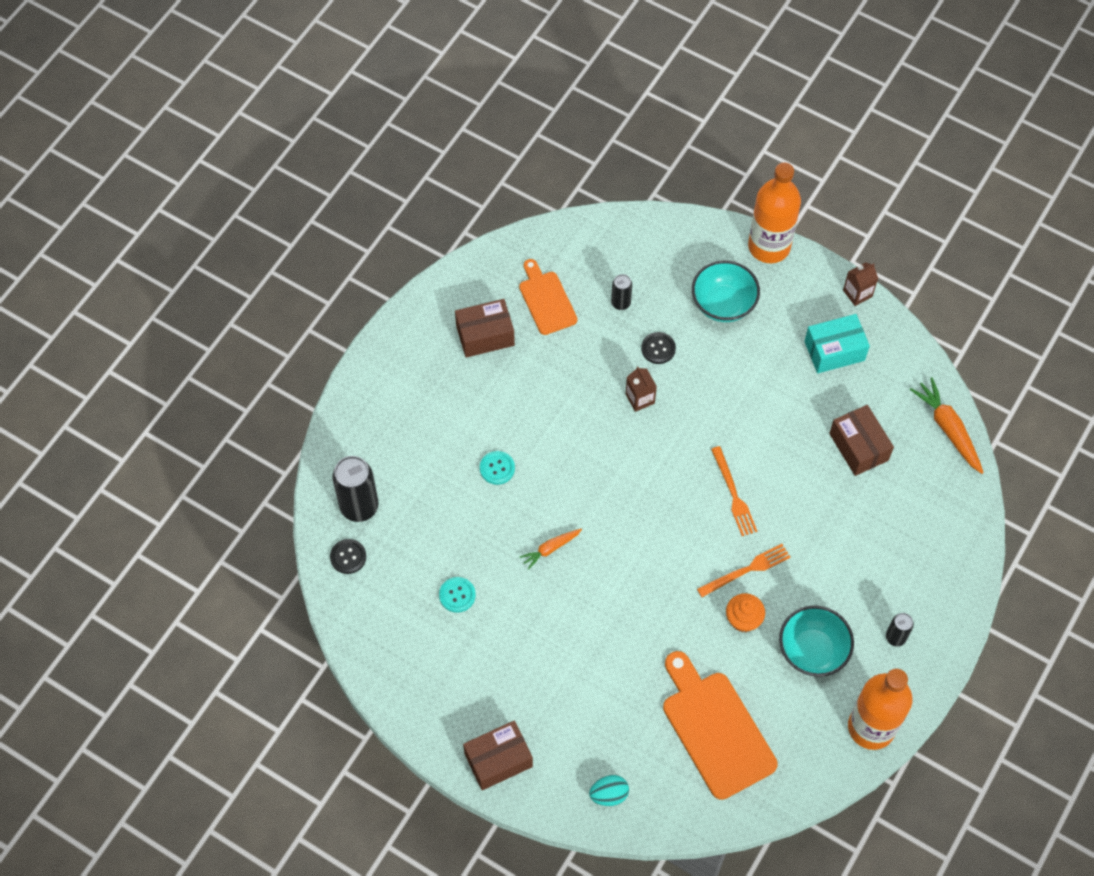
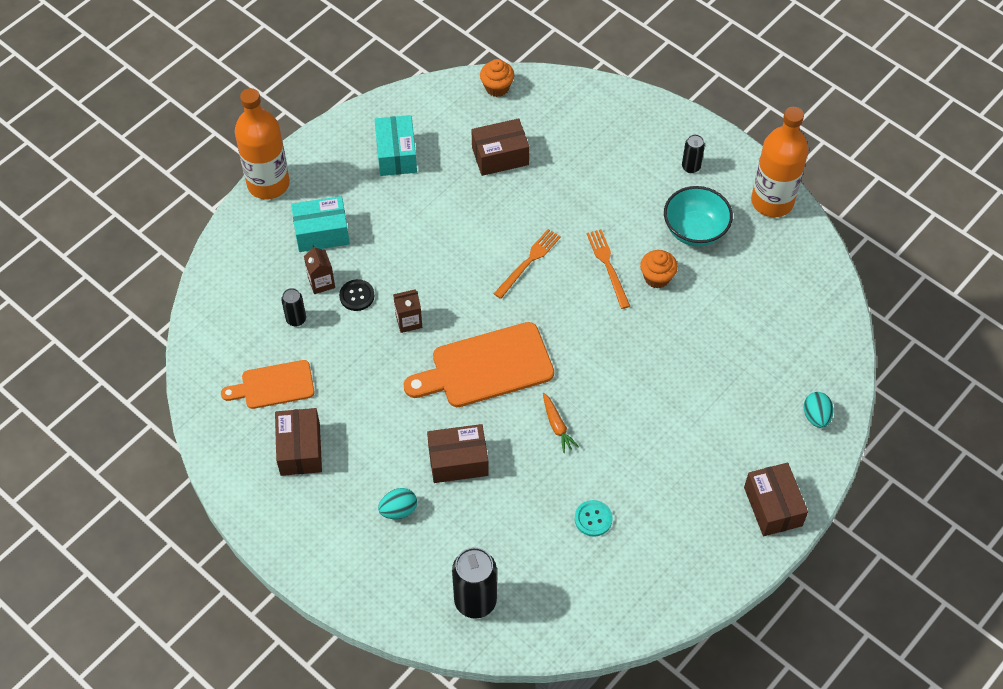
camera: 80 degrees left, 5 degrees down
(348, 557) = (532, 619): black button -> none
(438, 427) = (398, 510): none -> turquoise egg
(497, 468) = (458, 461): turquoise button -> brown box
(715, 729) = (761, 319): orange cutting board -> orange cutting board (486, 367)
(723, 304) = (322, 233): turquoise bowl -> turquoise box
(733, 494) = (528, 262): orange fork -> orange fork turned 45 degrees counterclockwise
(857, 293) = (340, 125): brown carton -> brown carton (321, 282)
(948, 429) = (497, 87): orange carrot -> orange cupcake

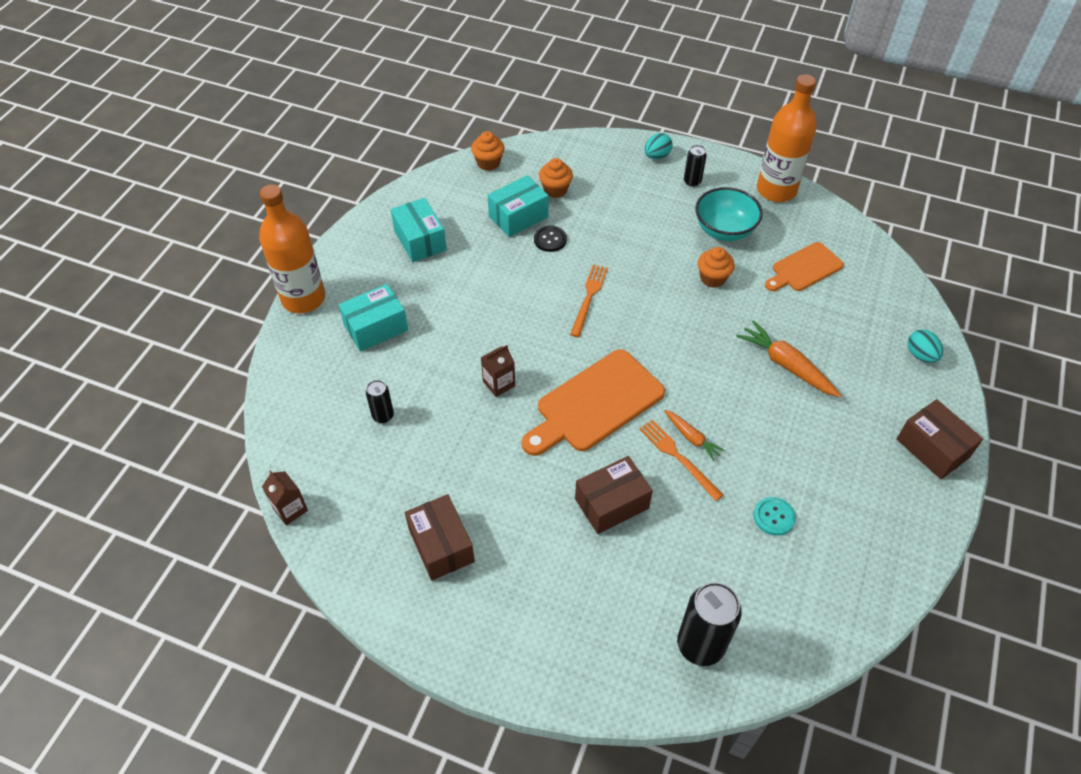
camera: 20 degrees left, 5 degrees down
(273, 385) = (386, 488): orange cutting board -> orange cutting board (804, 268)
(321, 282) = (394, 373): brown carton -> brown carton (290, 509)
(357, 296) = (436, 375): black button -> black button (550, 239)
(398, 510) = (574, 575): turquoise egg -> turquoise egg (656, 156)
(500, 156) = (518, 216): brown box -> turquoise box
(549, 137) = (555, 190): none -> orange cupcake
(608, 266) = (663, 281): orange fork -> orange fork (678, 457)
(681, 386) = (786, 365): none -> orange carrot

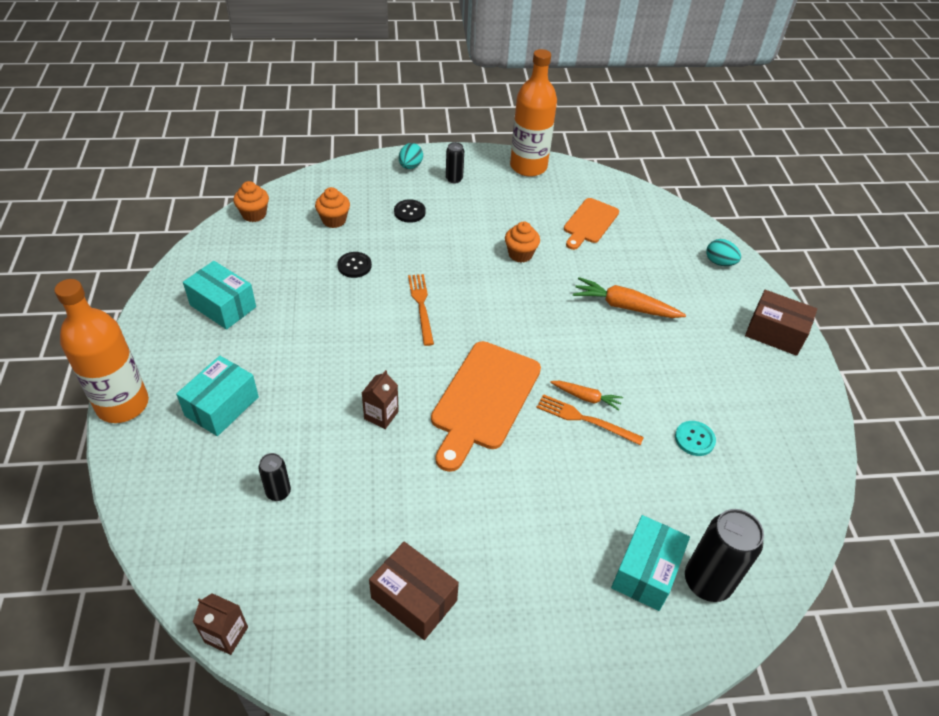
camera: 30 degrees left, 5 degrees down
(518, 216) = (312, 254): turquoise box -> turquoise box (646, 571)
(611, 503) = (552, 486): brown box -> none
(629, 203) = (409, 212): none -> black button
(724, 230) = (505, 211): turquoise bowl -> none

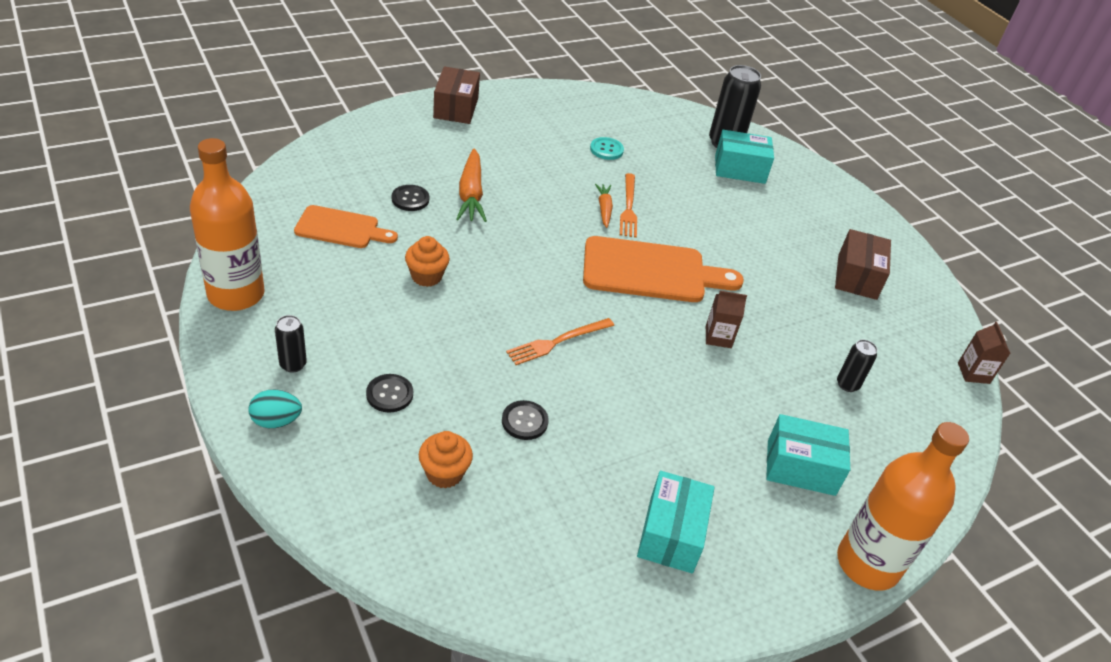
camera: 115 degrees left, 5 degrees down
(254, 214) = (476, 581): orange cupcake -> none
(622, 267) = (410, 199): none -> black button
(719, 262) = (370, 137): turquoise egg -> none

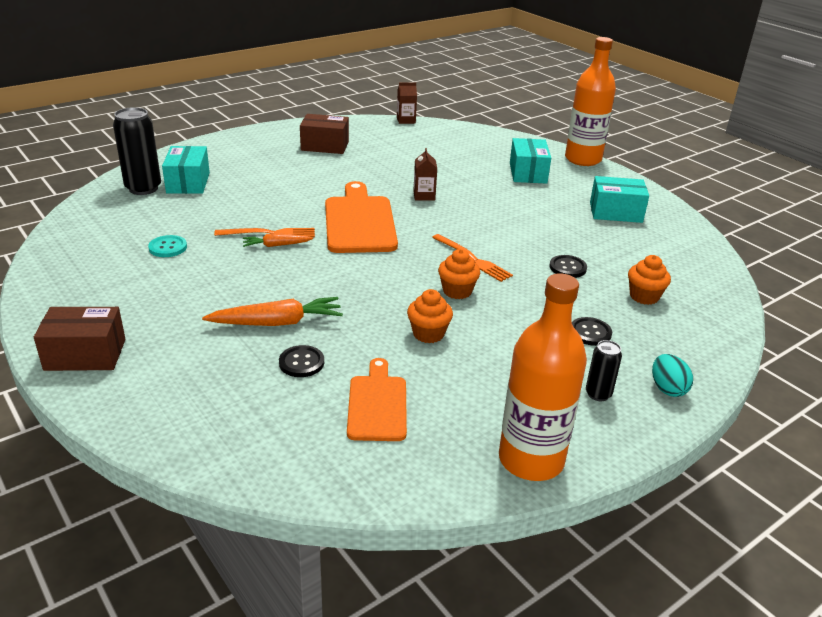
camera: 95 degrees left, 10 degrees down
(494, 313) = (457, 291): none -> orange cupcake
(847, 384) = (443, 156): black can -> none

